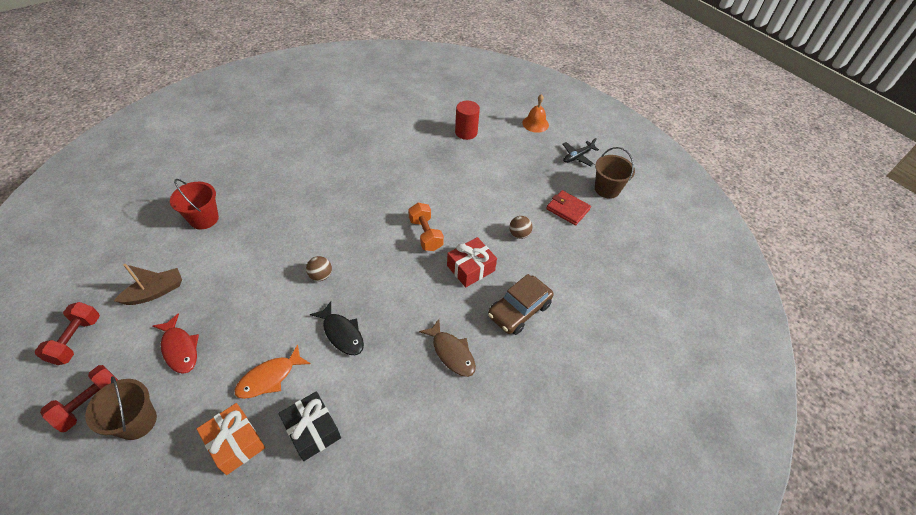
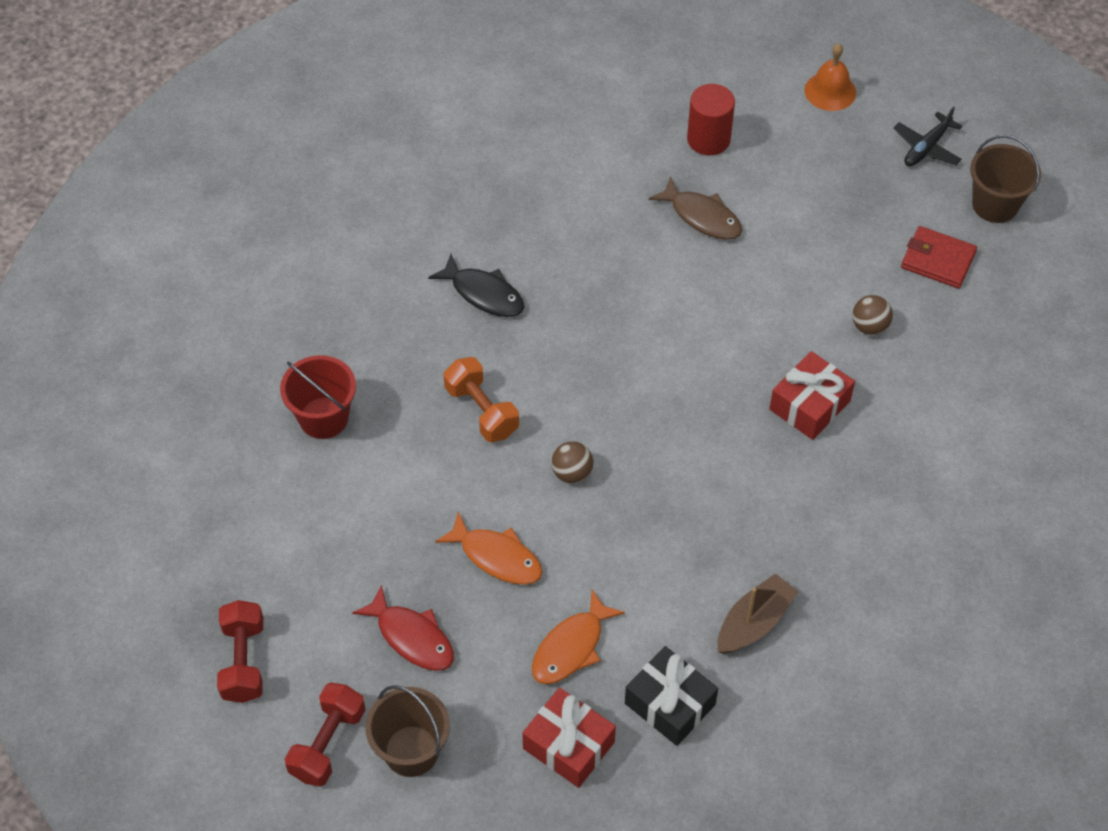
camera: 10 degrees left, 5 degrees up
(155, 292) = (319, 561): brown boat -> brown boat (754, 623)
(235, 443) = (568, 745): orange gift -> red gift
(254, 313) = (496, 557): none -> orange fish
(342, 333) = (649, 557): black fish -> black fish (484, 294)
(425, 234) = (713, 361): orange dumbbell -> orange dumbbell (481, 411)
(451, 352) = (828, 548): brown fish -> brown fish (702, 217)
(519, 310) = (909, 458): brown car -> none

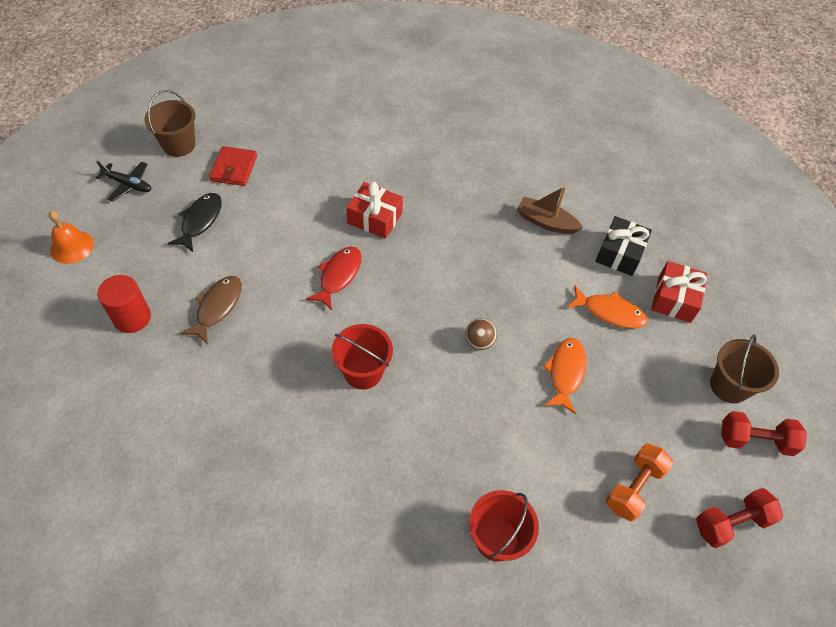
camera: 110 degrees left, 0 degrees up
(412, 637) = (651, 410): red fish -> red fish (338, 276)
(481, 411) = (447, 416): orange dumbbell -> orange dumbbell (634, 488)
(484, 294) = (331, 446): black fish -> black fish (200, 221)
(567, 341) = (363, 372): none -> red bucket
(869, 326) = (300, 196): brown ball -> none

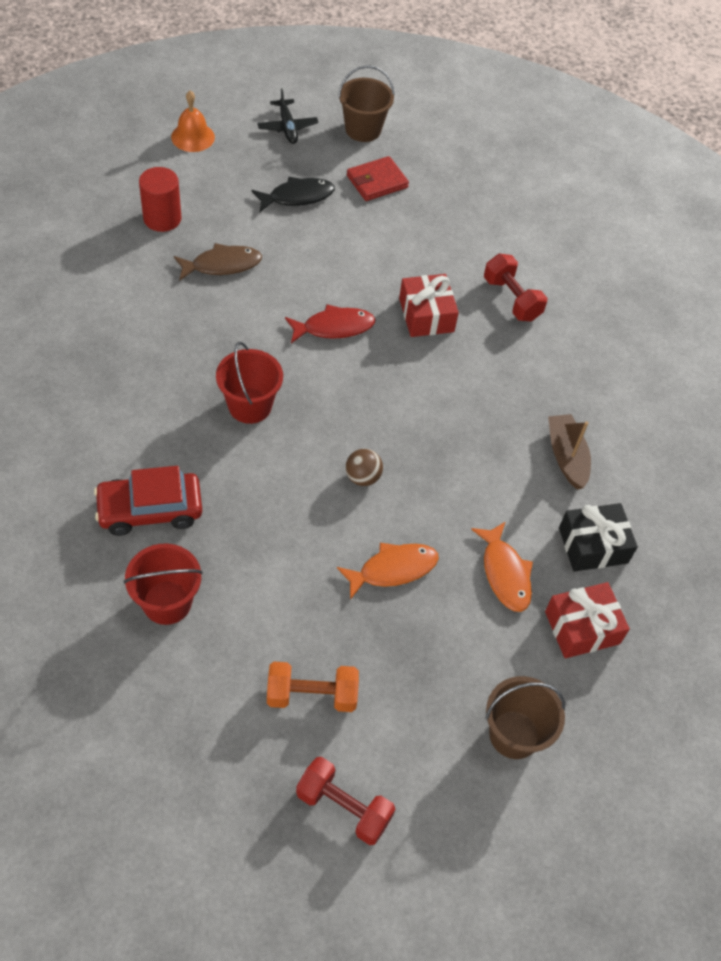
camera: 50 degrees right, 0 degrees up
(404, 499) = (150, 510): none -> red car
(755, 440) = (465, 790): red dumbbell -> red dumbbell (511, 299)

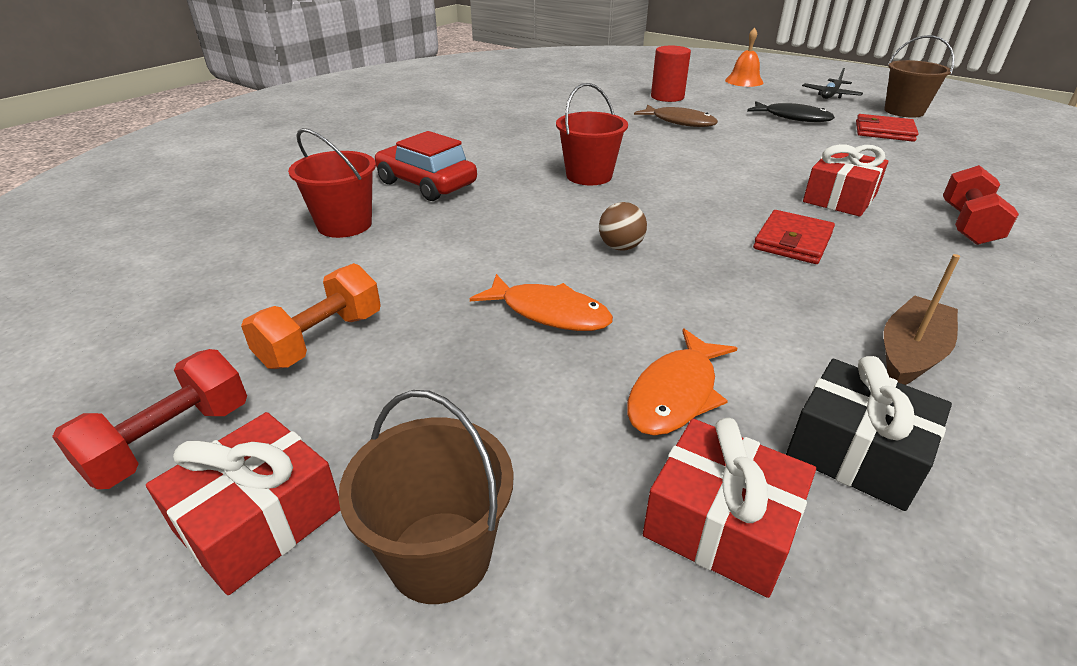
camera: 55 degrees right, 20 degrees down
(311, 695) = (321, 339): orange dumbbell -> orange dumbbell turned 75 degrees clockwise
(334, 327) = (729, 172): red fish -> none
(343, 807) = (171, 441): red dumbbell -> red dumbbell turned 45 degrees clockwise
(436, 791) = (259, 520): none -> red gift
(443, 392) = (792, 241): none -> red wallet

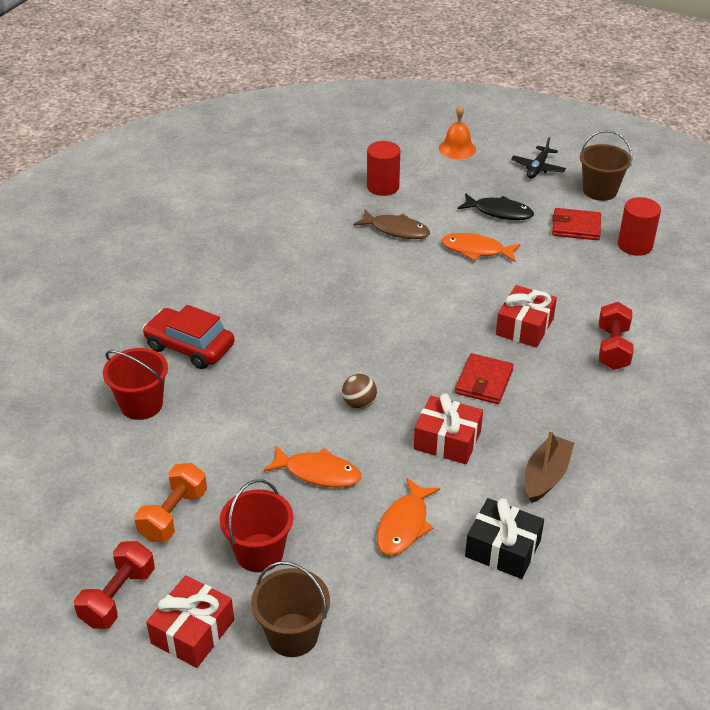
camera: 10 degrees left, 5 degrees up
(589, 176) = (324, 320): red bucket -> red bucket (259, 553)
(721, 524) = (430, 599): red gift -> red gift (447, 440)
(770, 139) = (476, 250): none -> orange fish
(961, 148) = (635, 245): none -> red cylinder

